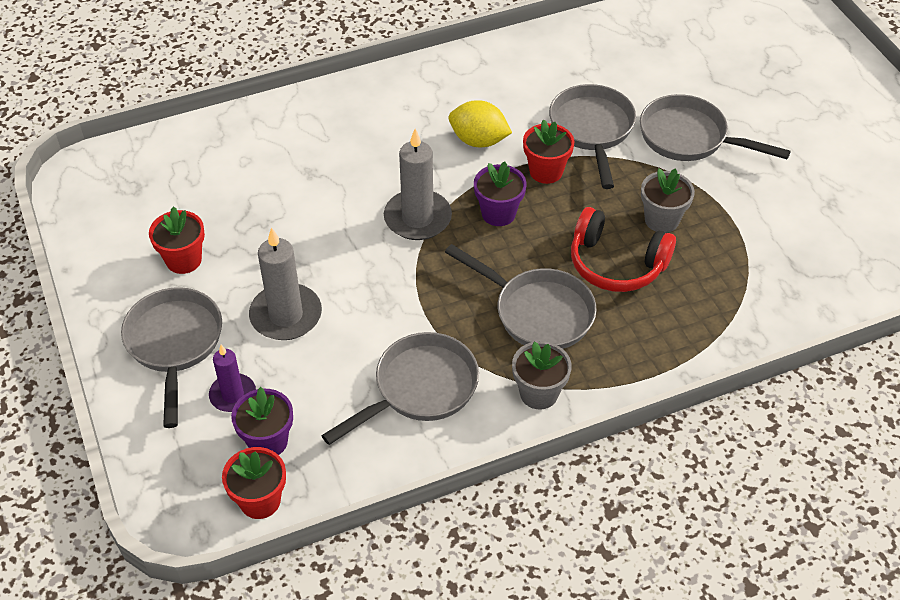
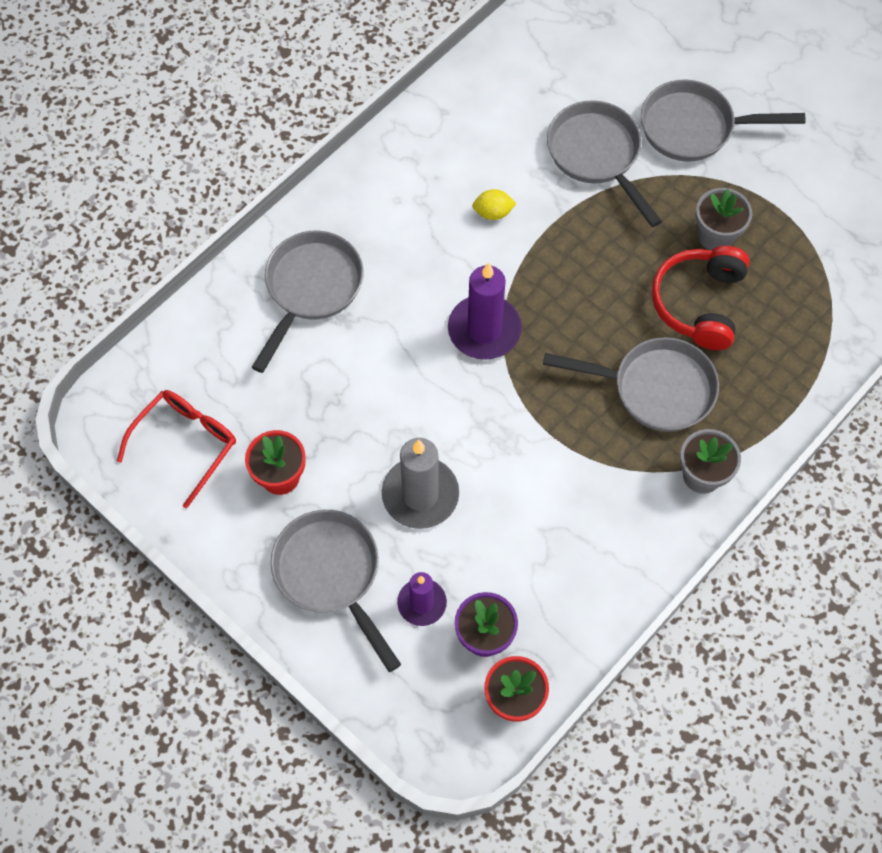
camera: 25 degrees left, 15 degrees up
(128, 211) = (186, 444): none -> red glasses
(417, 218) = (484, 330): grey candle -> purple candle
(419, 389) = (592, 518): grey pan -> grey pan (311, 289)
(478, 141) = (493, 213): yellow lemon -> yellow lemon, size x0.60
(498, 213) = (559, 292): purple flower pot -> none
(546, 171) = (578, 223): red flower pot -> none
(616, 263) = (699, 303): red headphones -> red headphones turned 105 degrees clockwise

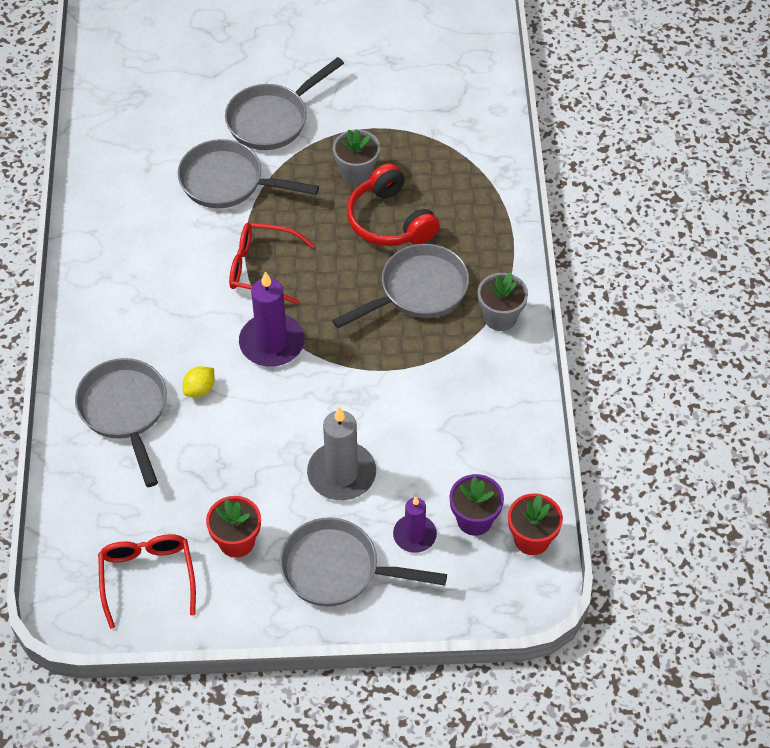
camera: 45 degrees left, 10 degrees down
(493, 213) = (197, 268): yellow lemon -> yellow lemon (200, 389)
(545, 256) = (262, 268): none -> red glasses

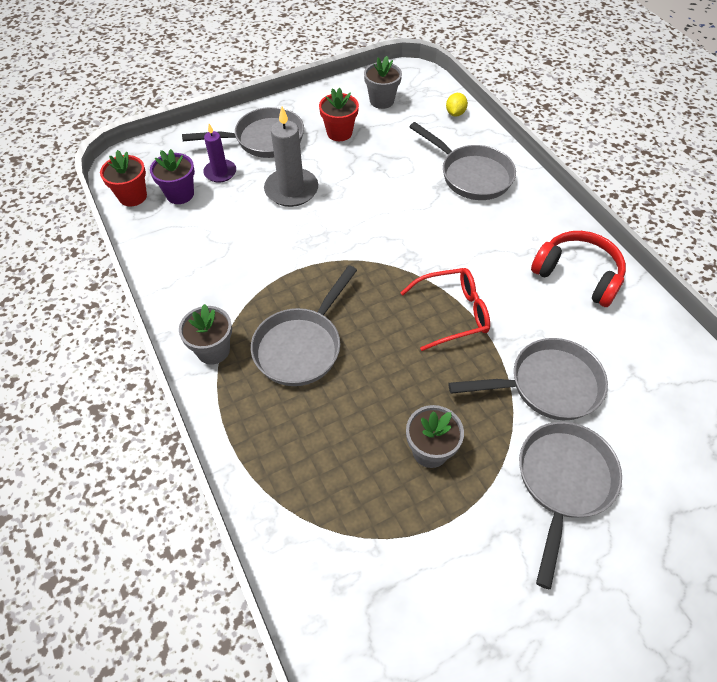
camera: 155 degrees right, 0 degrees up
(147, 577) = (381, 101): red glasses -> grey flower pot
(200, 389) = (431, 206): yellow lemon -> yellow lemon (455, 113)
(272, 343) = (400, 256): purple candle -> none
(390, 220) = (365, 408): red headphones -> red headphones (577, 275)

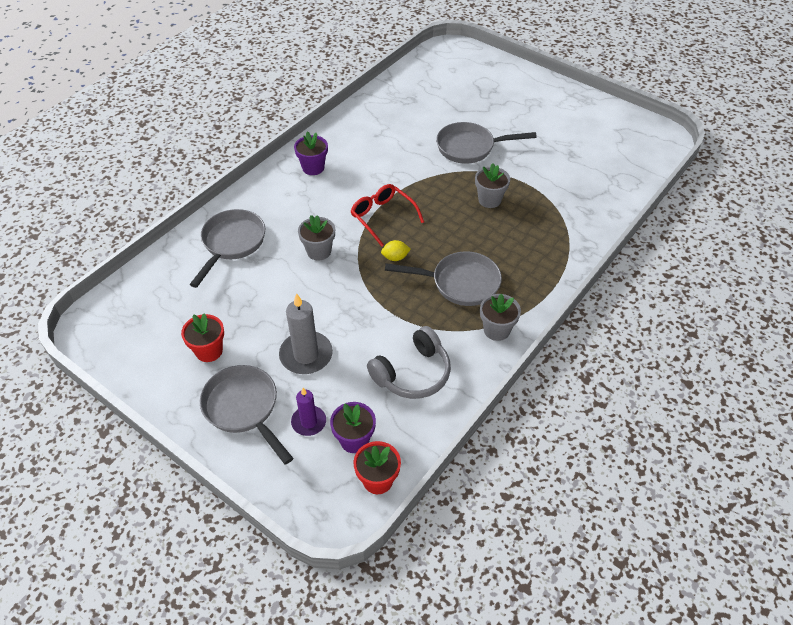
camera: 115 degrees left, 5 degrees down
(214, 257) = (412, 373): none -> grey headphones
(381, 101) = (144, 336): grey flower pot -> grey flower pot (319, 251)
(455, 113) = (147, 276): yellow lemon -> yellow lemon (395, 257)
(547, 385) = (411, 164): grey pan -> none
(577, 275) = (313, 168): red headphones -> purple flower pot

